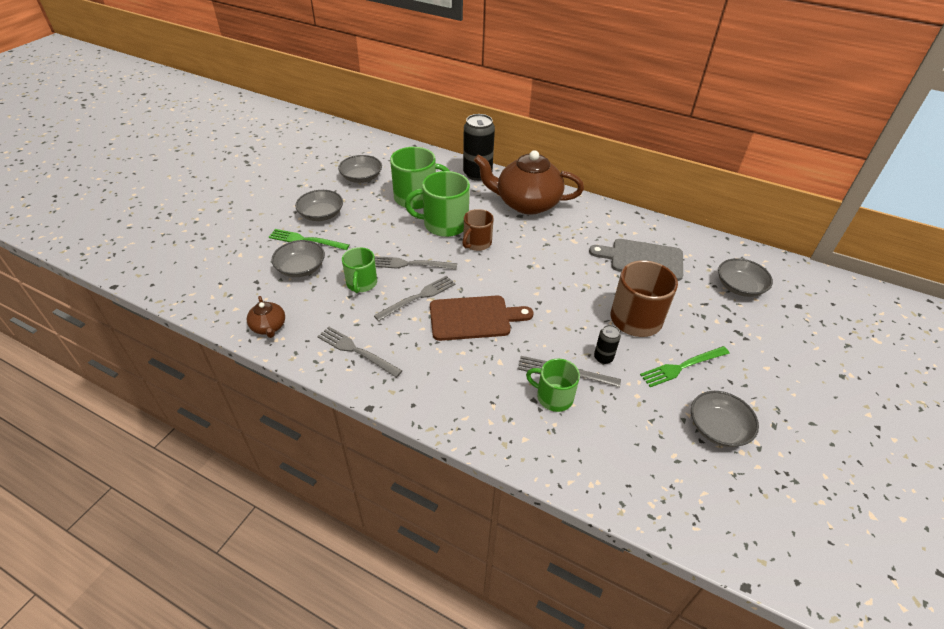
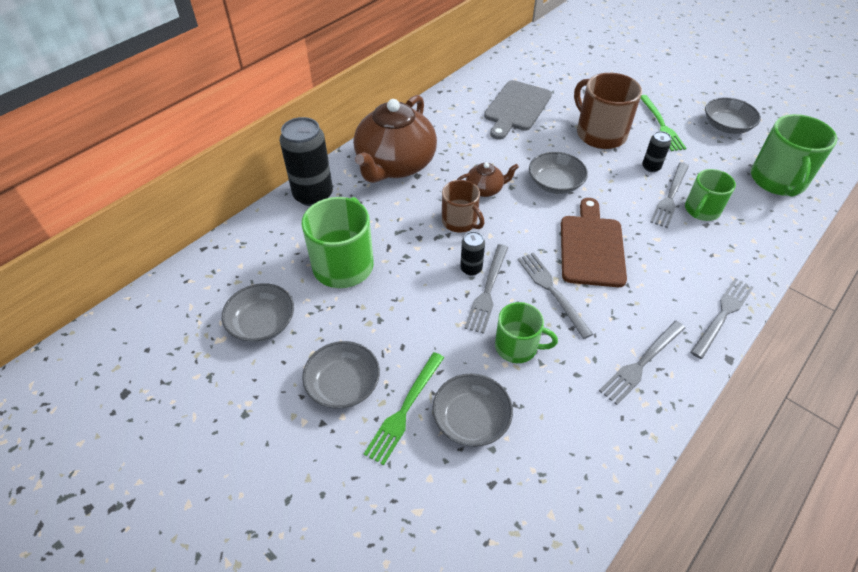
camera: 75 degrees left, 5 degrees up
(269, 327) = (594, 465): brown teapot -> brown teapot (485, 189)
(417, 406) = (722, 315): none -> grey fork
(429, 254) = (471, 268): none -> black can
(444, 224) = (413, 245): green mug -> green mug (778, 180)
(739, 287) = (564, 66): grey bowl -> grey bowl (555, 183)

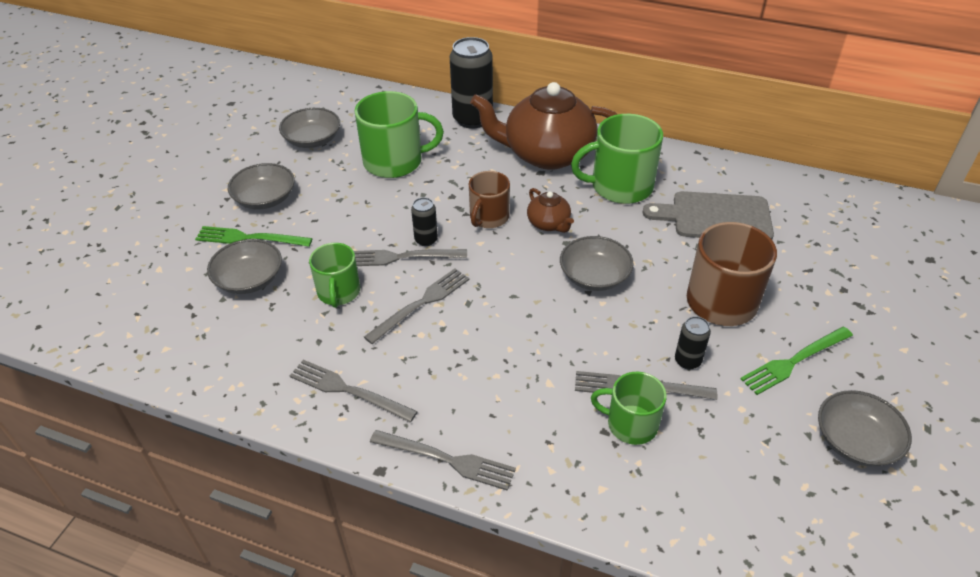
camera: 70 degrees right, 5 degrees down
(591, 247) = (503, 324): brown cutting board -> none
(778, 180) = (760, 516): green mug -> green mug (620, 186)

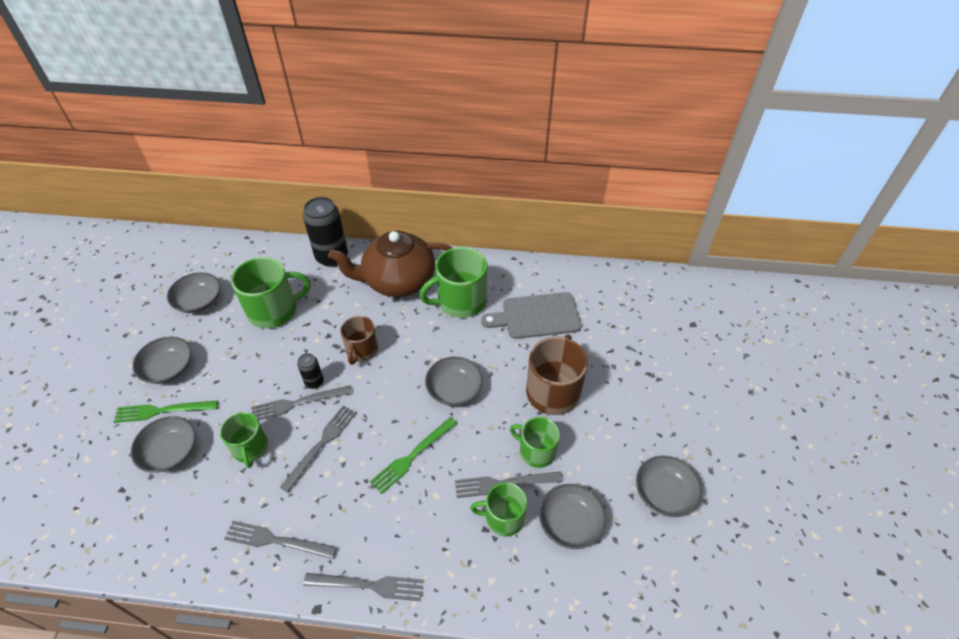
camera: 15 degrees left, 5 degrees up
(549, 224) = (411, 347): brown teapot -> none
(687, 361) = (536, 451): black can -> green mug
(718, 447) = (570, 522): none -> grey bowl
(794, 361) = (612, 434): green fork -> green fork (412, 456)

